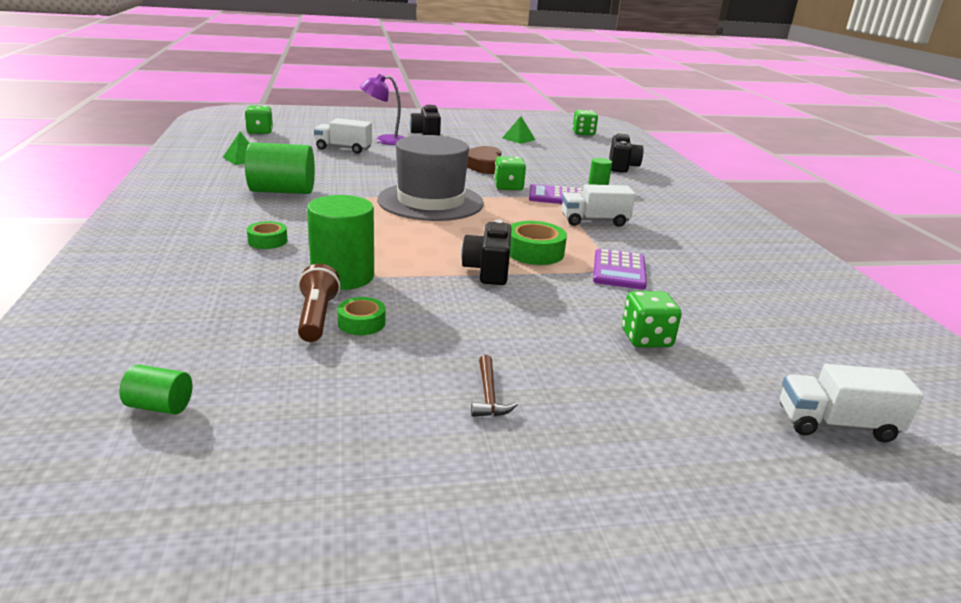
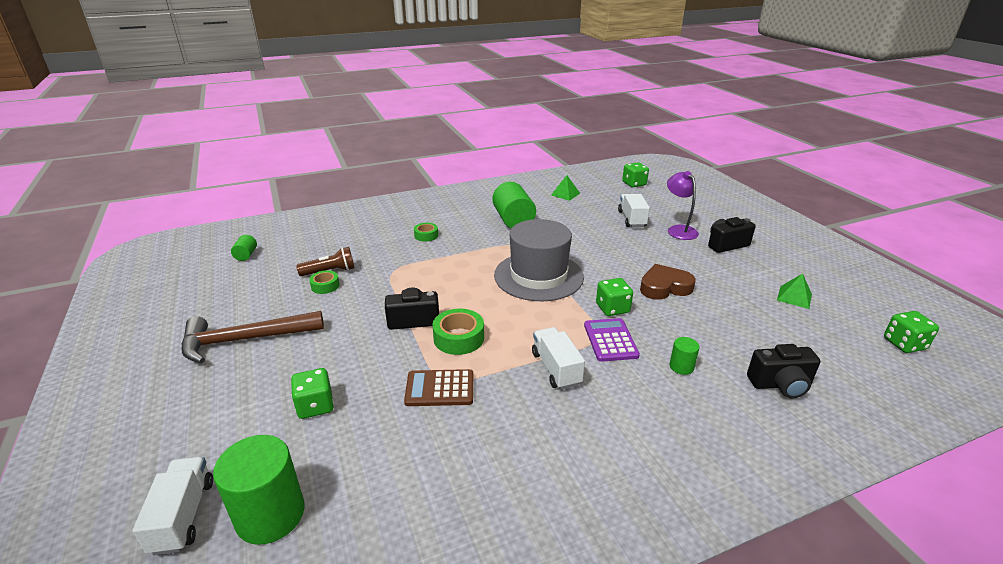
camera: 80 degrees right, 5 degrees up
(343, 276) = (384, 268): green cylinder -> green cylinder (270, 514)
(488, 395) = (245, 340): brown hammer -> brown hammer, size x2.46
(619, 270) = (440, 388): purple calculator -> brown calculator

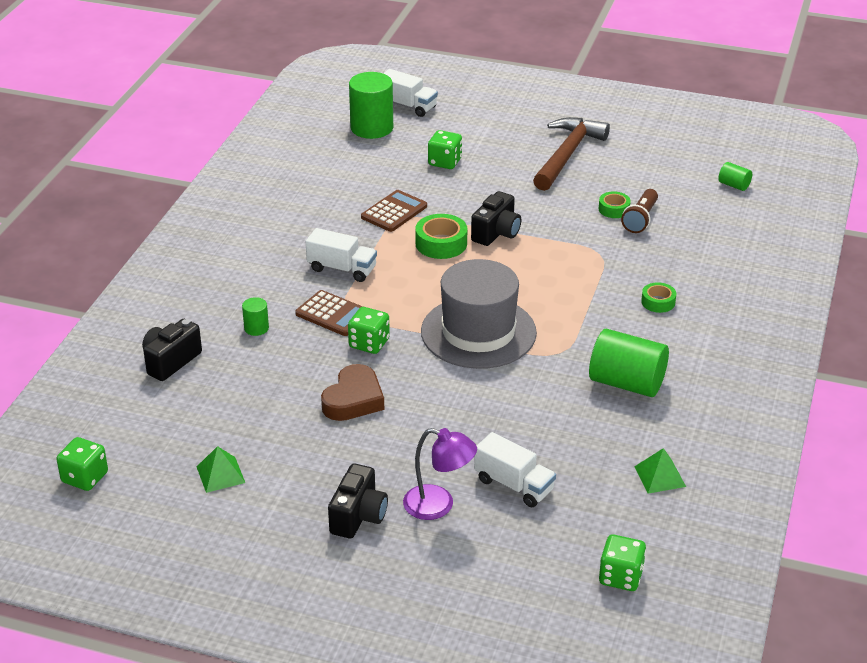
camera: 130 degrees right, 5 degrees up
(610, 340) = (333, 314): purple calculator -> brown calculator

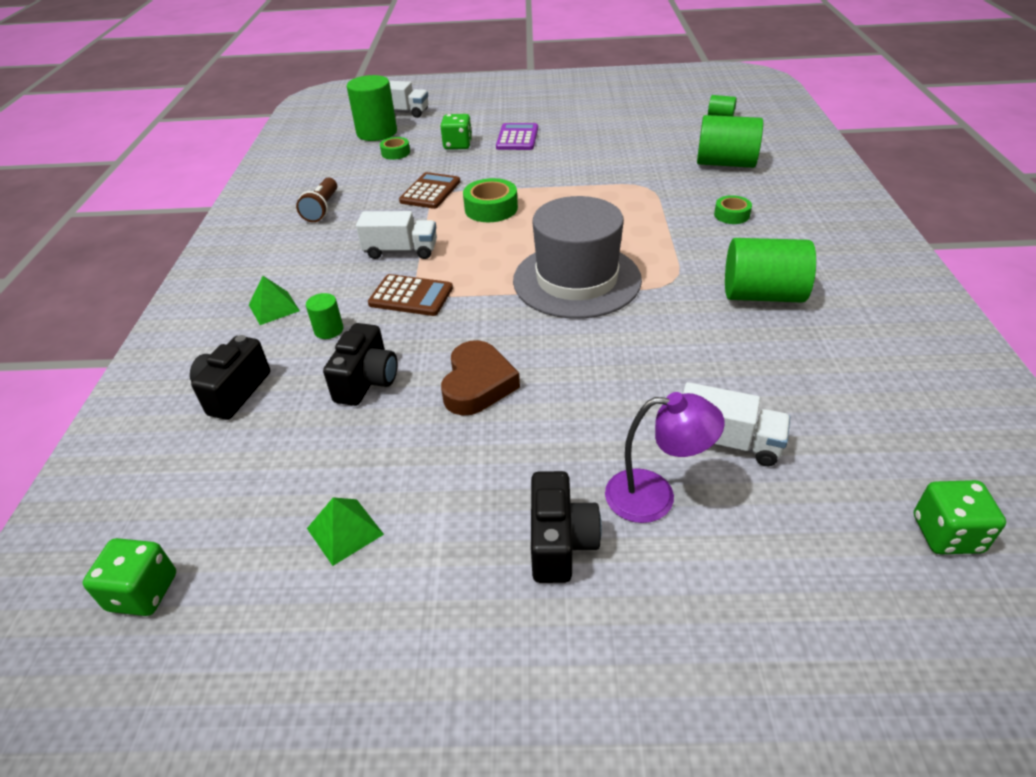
camera: 15 degrees left, 5 degrees up
(369, 343) = (465, 317): green dice -> none
(496, 233) = (539, 189): black camera -> black camera (367, 381)
(508, 166) = (517, 138): none -> purple calculator
(567, 154) = (564, 121): brown hammer -> none
(614, 209) = (633, 151): green tape -> green tape (395, 153)
(640, 219) = (662, 154): brown flashlight -> brown flashlight (322, 209)
(660, 476) = (879, 387): green pyramid -> green pyramid (274, 308)
(695, 244) = (725, 163): none -> green cylinder

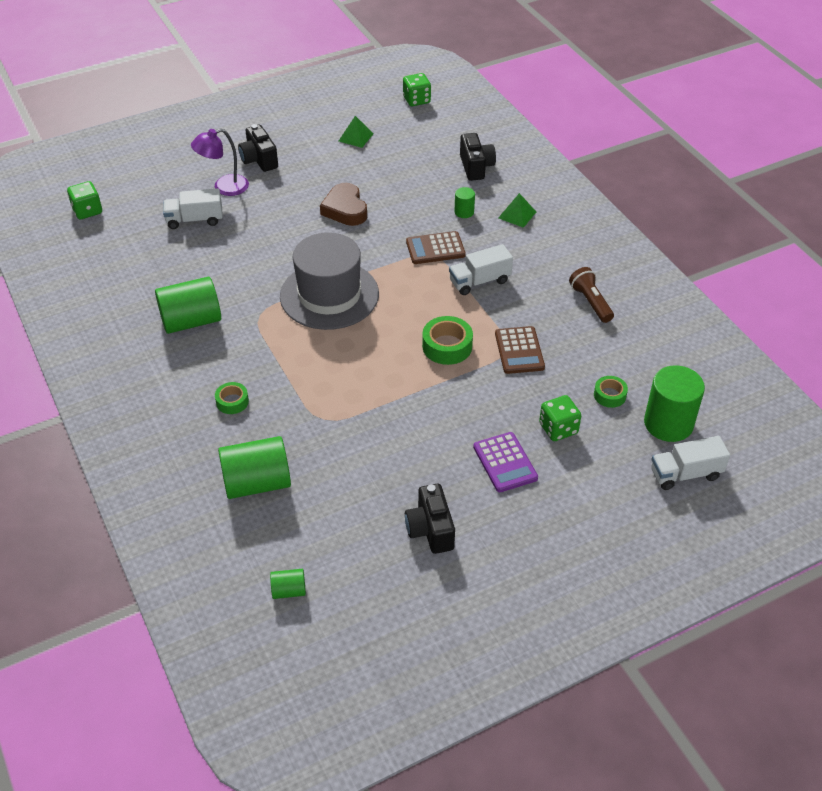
camera: 150 degrees right, 5 degrees up
(367, 381) = (409, 193): black camera -> black camera (430, 530)

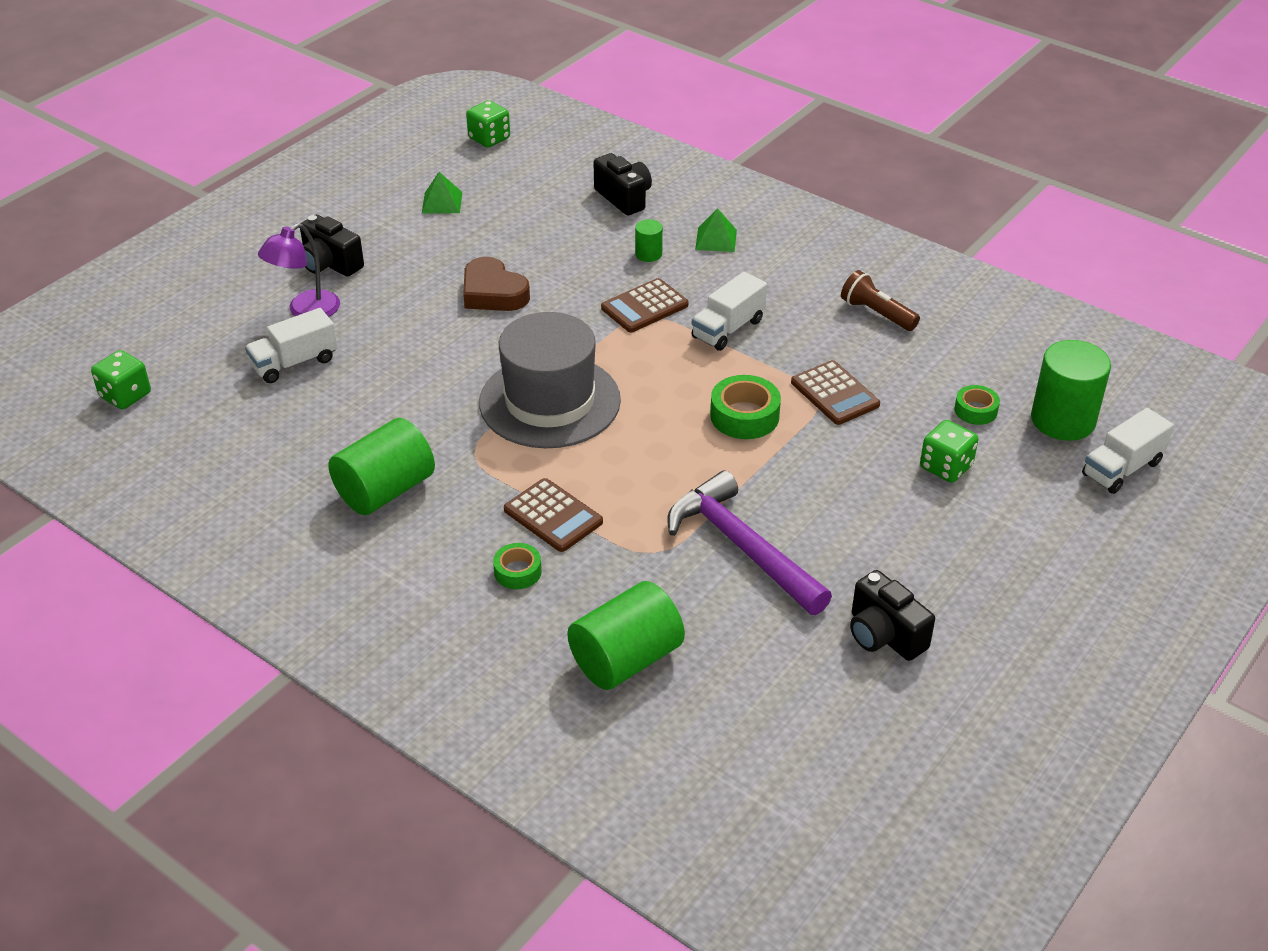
camera: 25 degrees left, 5 degrees down
(278, 373) = (553, 516): none -> brown calculator
(289, 591) = (765, 773): green cylinder -> none
(381, 436) = (742, 547): none -> purple hammer
(505, 462) = (913, 526): purple calculator -> none

